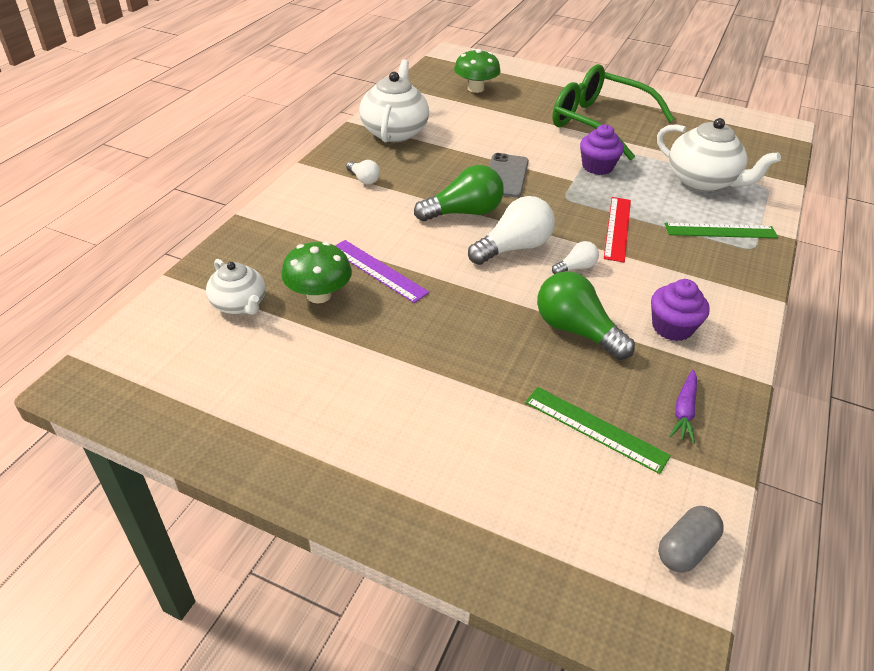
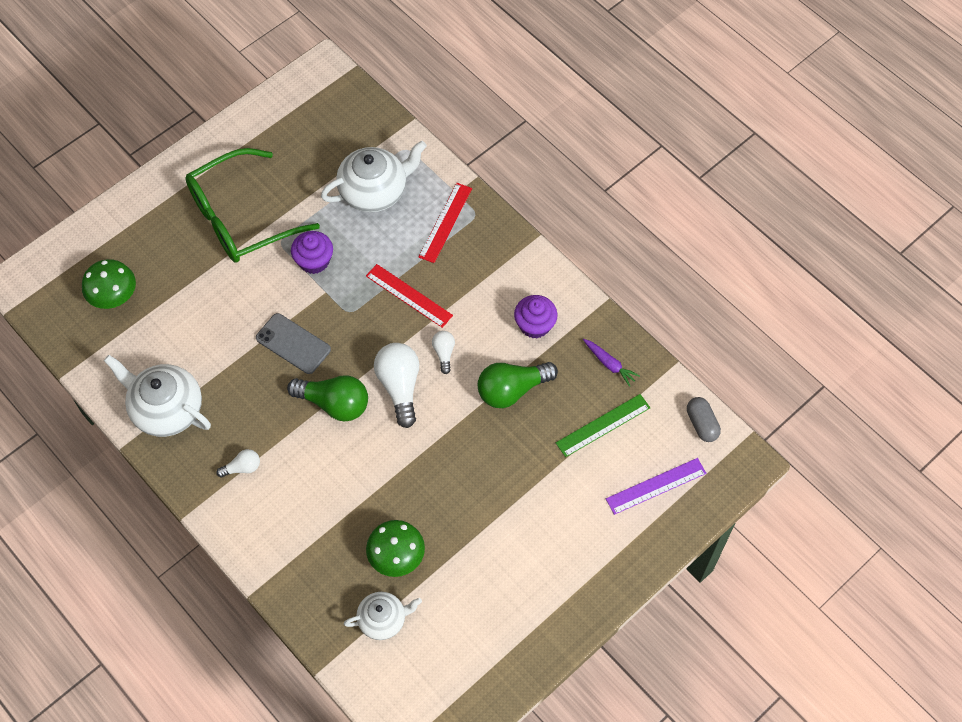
camera: 65 degrees left, 20 degrees up
(378, 270) = (384, 501): purple ruler -> purple ruler (656, 486)
(463, 213) = (334, 404): green light bulb -> green light bulb turned 105 degrees clockwise
(720, 231) = (445, 222): green ruler -> red ruler

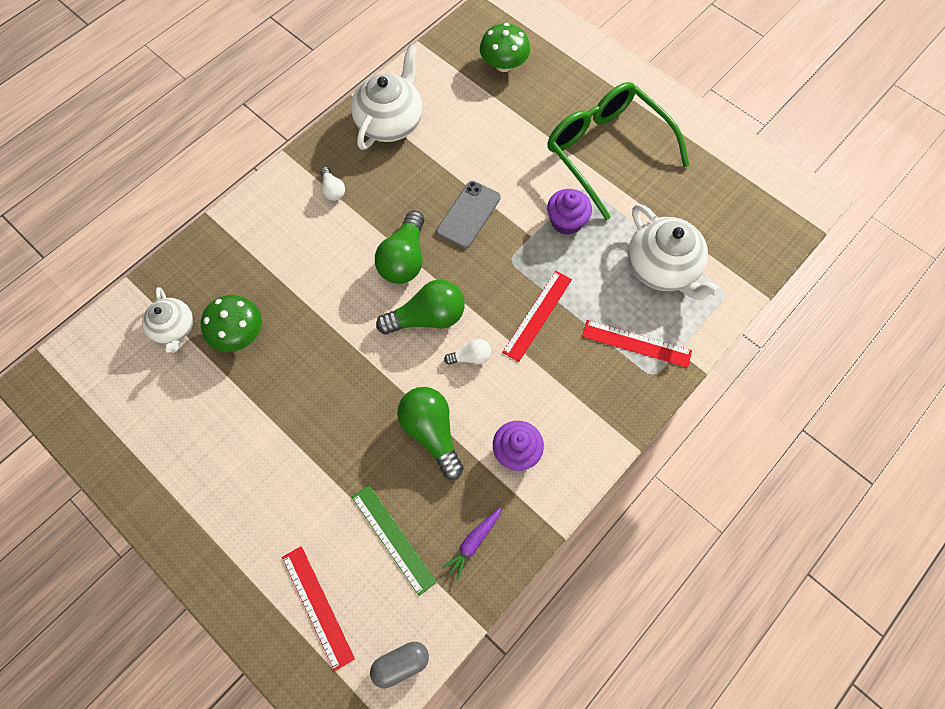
camera: 85 degrees right, 5 degrees up
(400, 387) = (427, 317): white light bulb -> green light bulb
(656, 486) = (317, 606): purple ruler -> red ruler

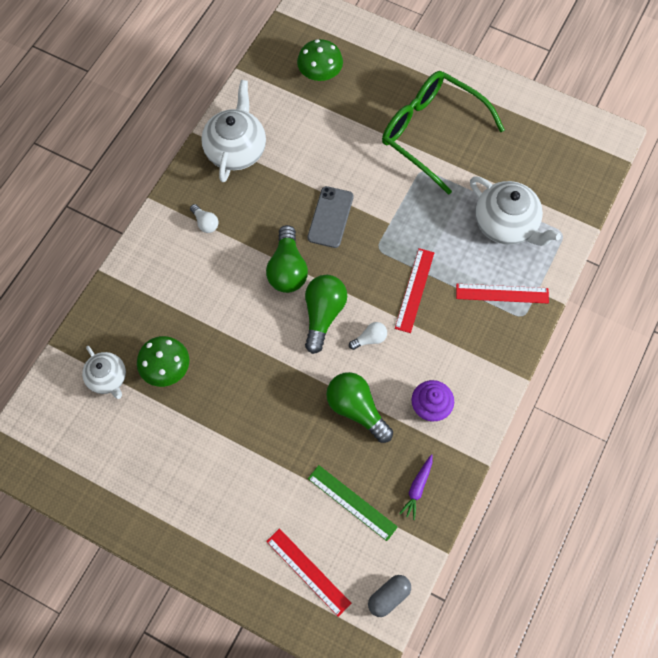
camera: 15 degrees left, 0 degrees up
(427, 317) = (323, 315): green light bulb -> green light bulb turned 45 degrees counterclockwise
(566, 221) = (415, 203): purple cupcake -> none

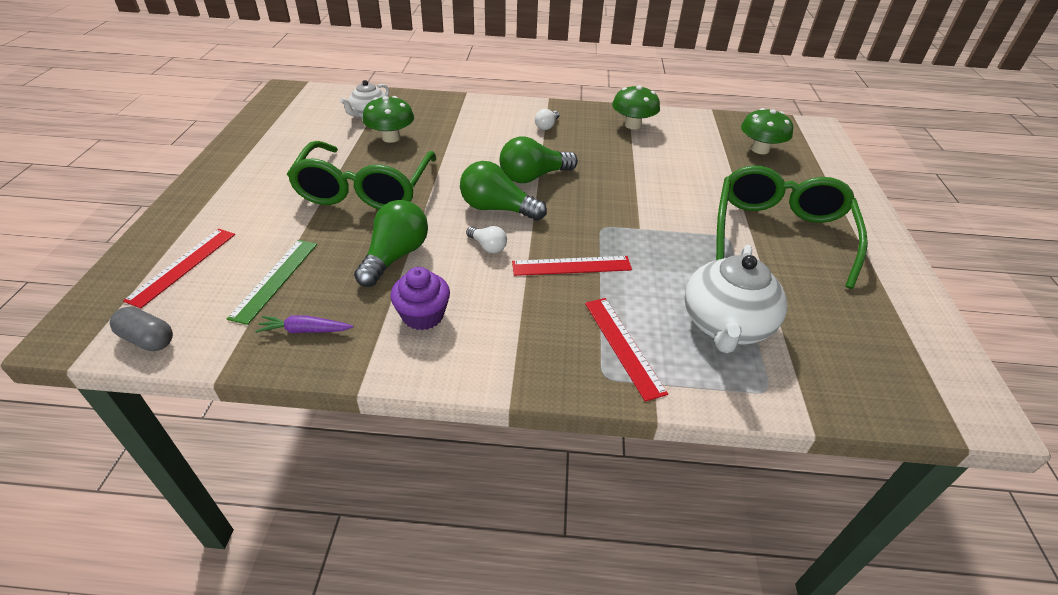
camera: 65 degrees right, 25 degrees down
(236, 149) = (632, 125): white teapot -> green mushroom
(252, 412) = (365, 190): none -> green glasses
(323, 315) = (497, 209): green light bulb -> green light bulb turned 150 degrees counterclockwise
(330, 217) = (612, 189): grey phone -> none

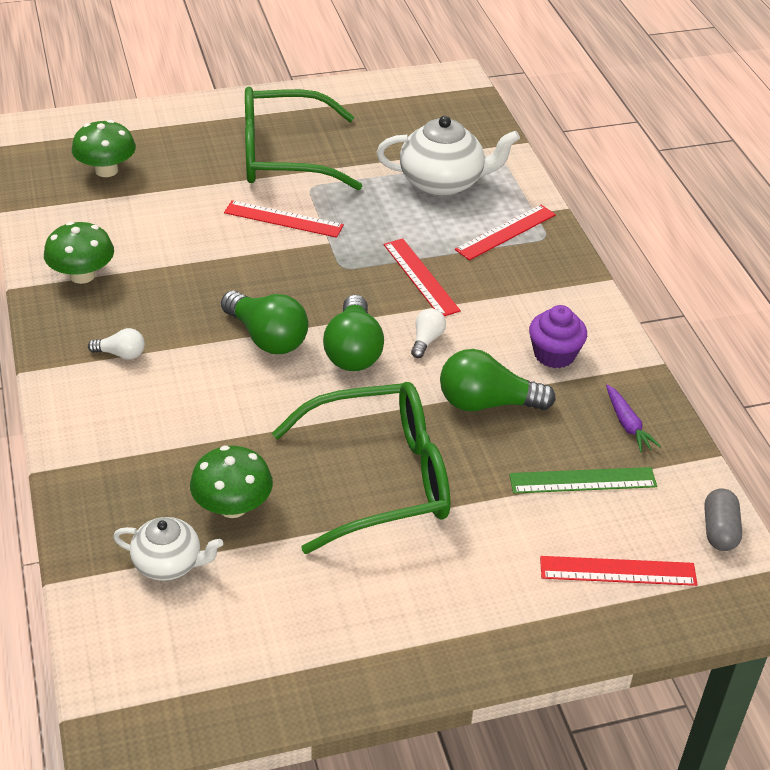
camera: 110 degrees left, 0 degrees up
(679, 213) = (283, 219): none -> red ruler

